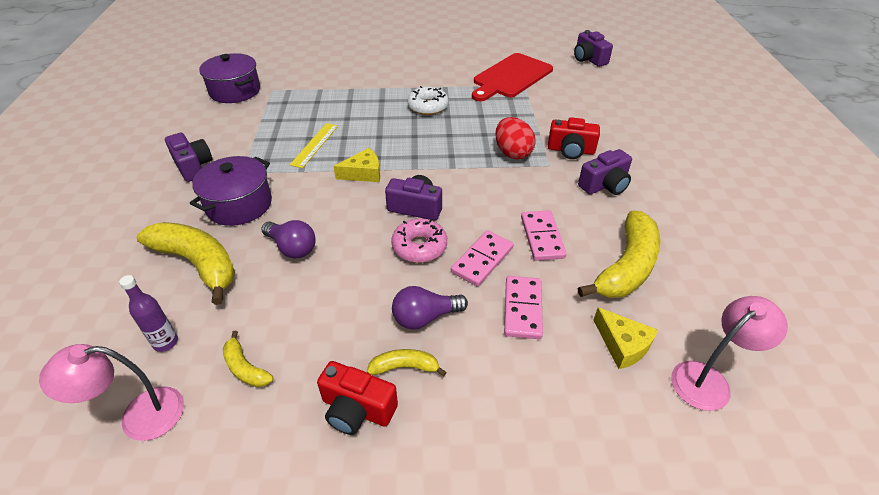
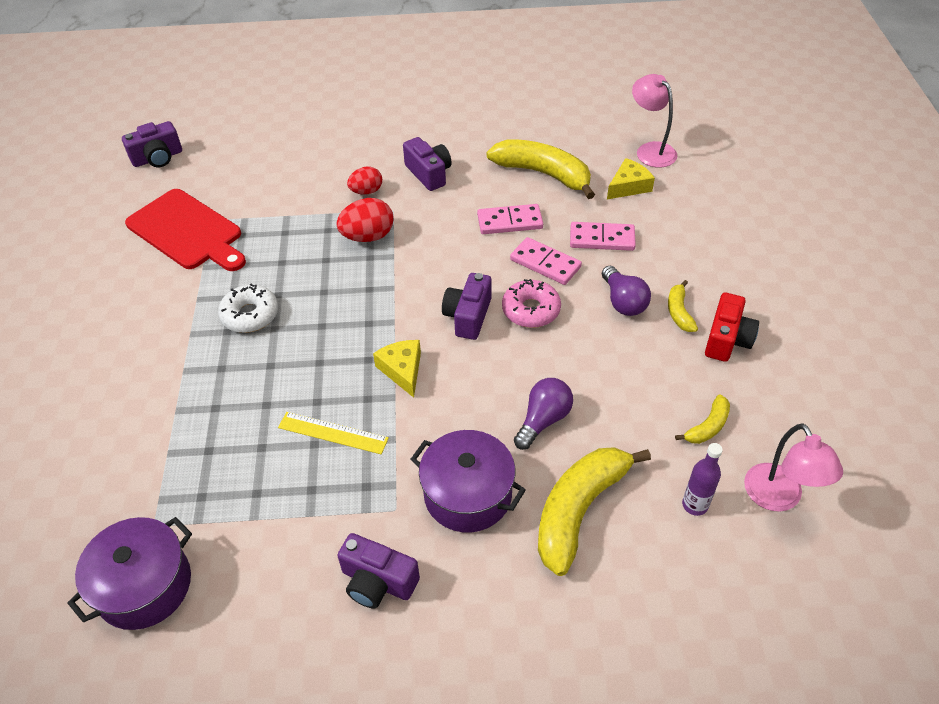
camera: 90 degrees left, 5 degrees up
(193, 166) = (377, 582): purple camera -> purple camera turned 120 degrees counterclockwise
(571, 150) = (366, 191): red camera -> red egg

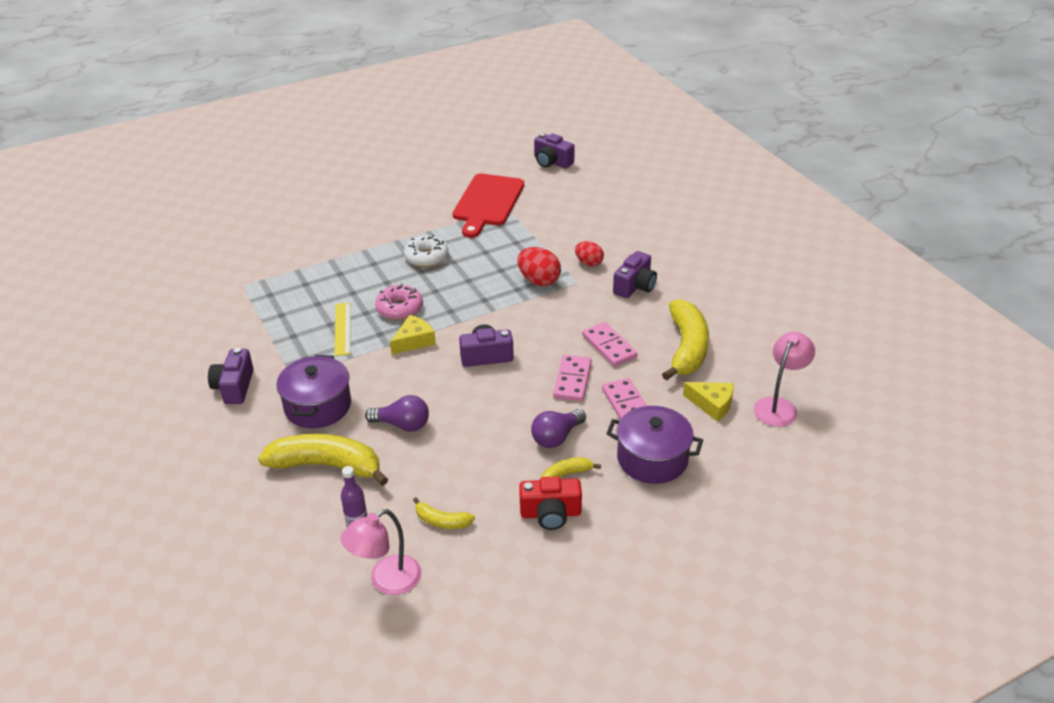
camera: 65 degrees right, 10 degrees down
(144, 586) = (201, 298): purple pot -> purple pot (652, 459)
(531, 310) = (513, 387): pink donut -> pink donut (399, 308)

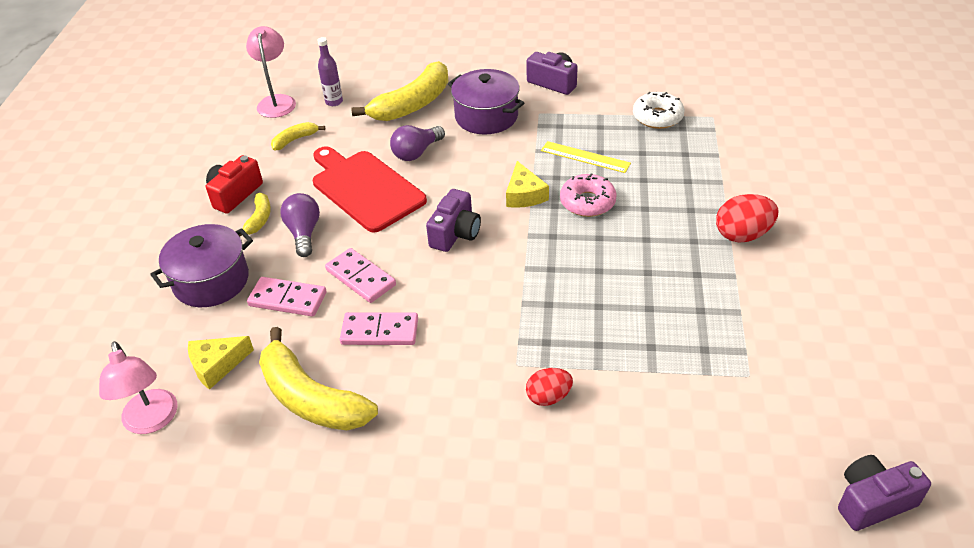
camera: 125 degrees right, 5 degrees up
(426, 257) = (673, 254): white donut -> white donut (657, 117)
(487, 203) = (775, 360): red cutting board -> red cutting board (365, 188)
(539, 280) = (549, 330): red egg -> red egg (742, 235)
(635, 286) = (461, 417): purple camera -> none

